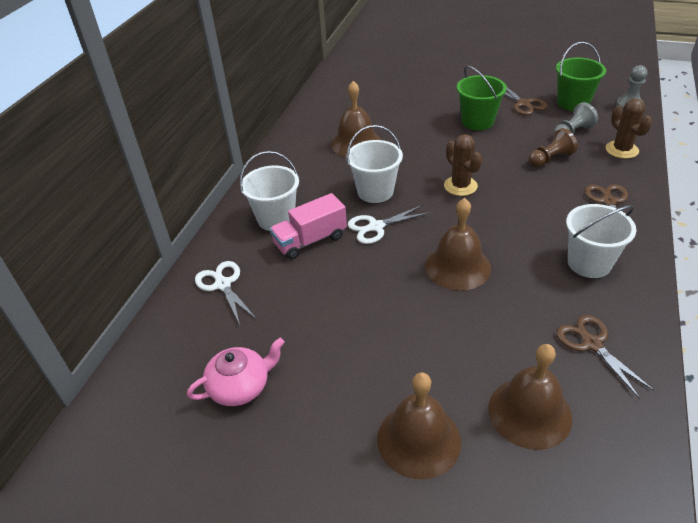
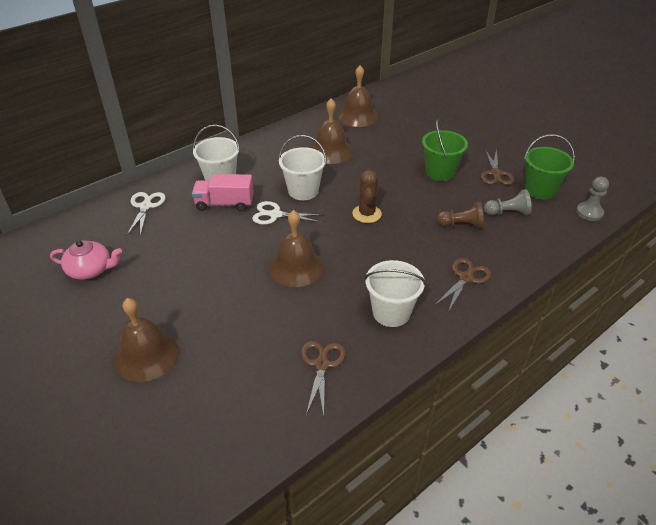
camera: 30 degrees right, 0 degrees up
(529, 412) = (227, 380): brown bell -> brown bell (358, 116)
(621, 150) = (532, 244): brown cactus -> none

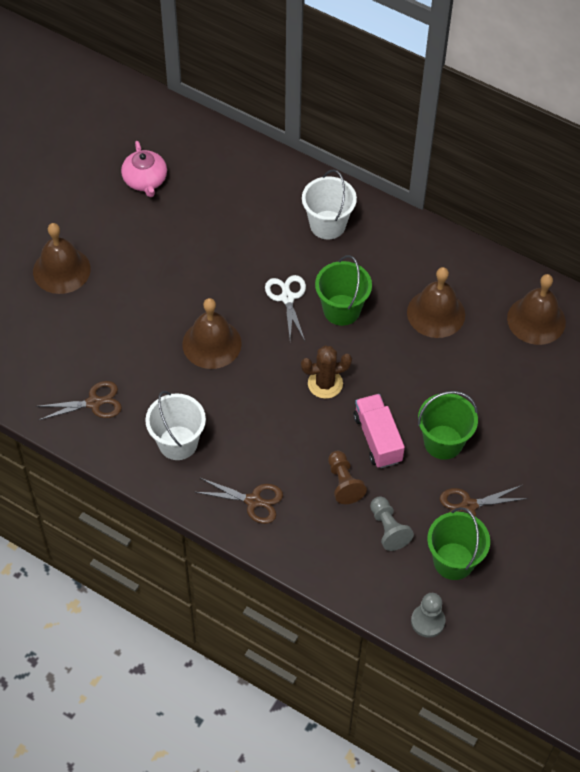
camera: 70 degrees right, 15 degrees up
(145, 206) = (253, 179): white scissors -> none
(225, 204) = (287, 245): pink truck -> pink truck (377, 439)
(303, 191) = (341, 310): white bucket -> green bucket

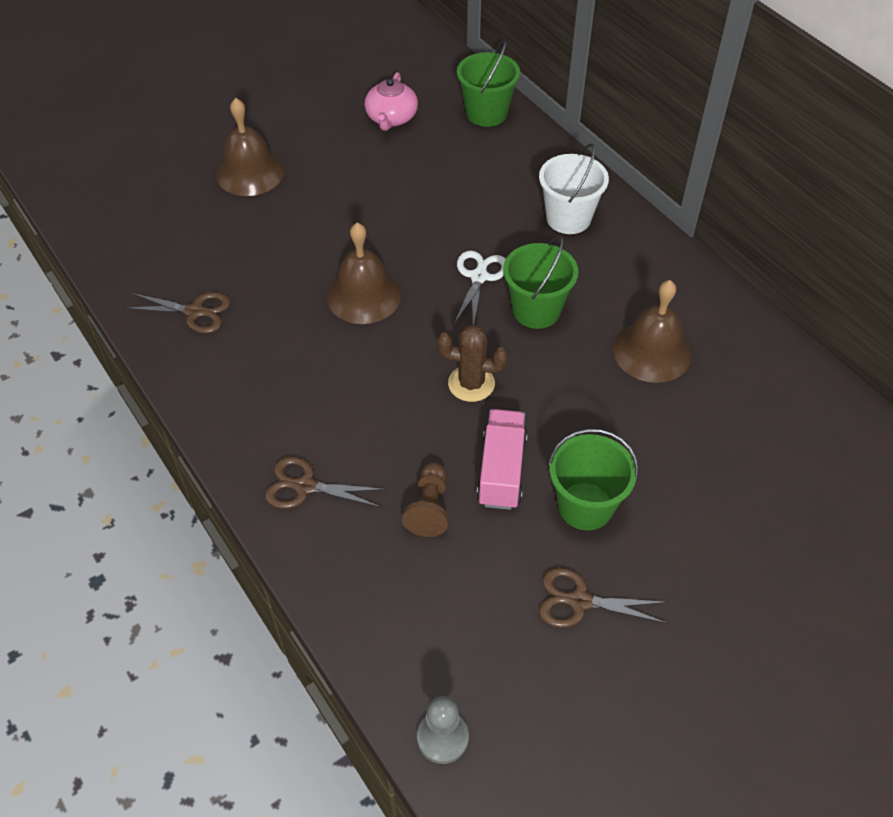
camera: 25 degrees right, 5 degrees down
(178, 443) = (259, 387): white bucket -> none
(253, 501) = (305, 486): brown scissors -> brown scissors turned 150 degrees clockwise
(388, 529) = (455, 588): grey pawn -> none
(453, 561) = (521, 667): green bucket -> green bucket (486, 113)
(536, 320) = (781, 402): brown bell -> none

